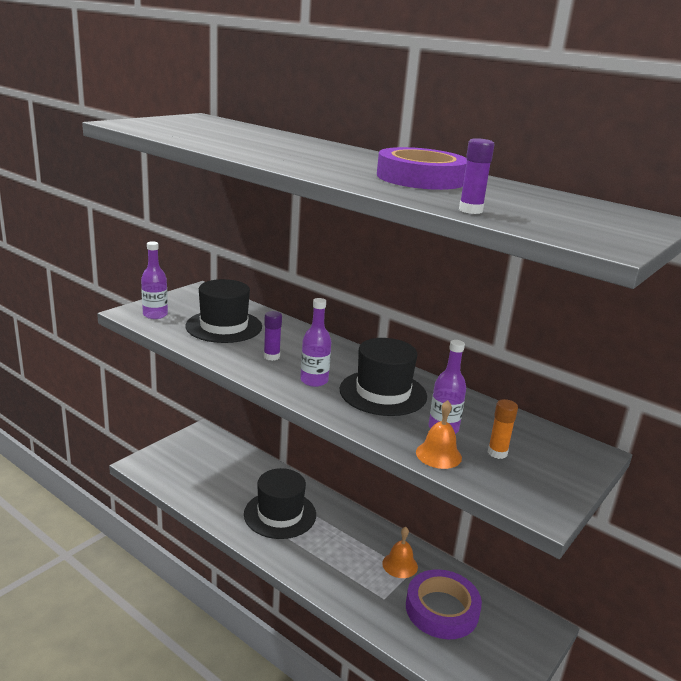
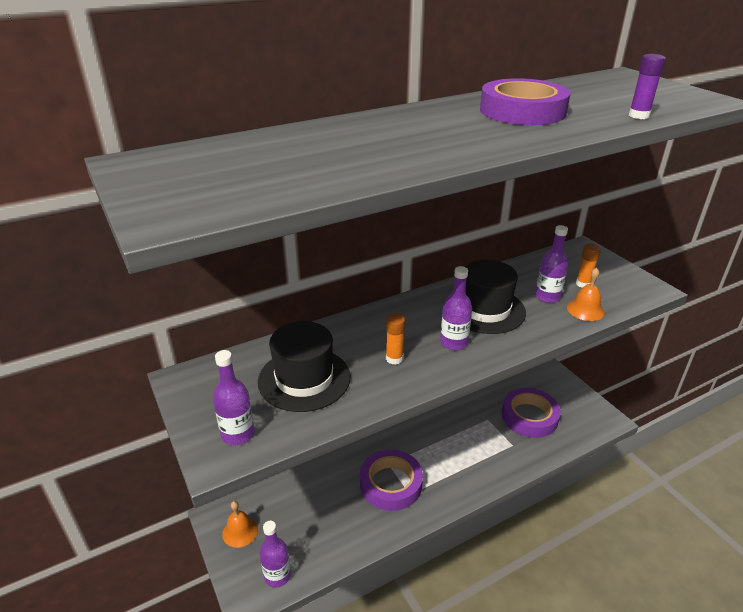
camera: 65 degrees left, 10 degrees up
(162, 473) = (277, 575): none -> purple bottle
(271, 356) = (394, 358): purple glue stick -> orange glue stick
(280, 514) = (391, 483): black hat -> purple tape
(400, 565) = (478, 423): orange bell -> orange bell (240, 531)

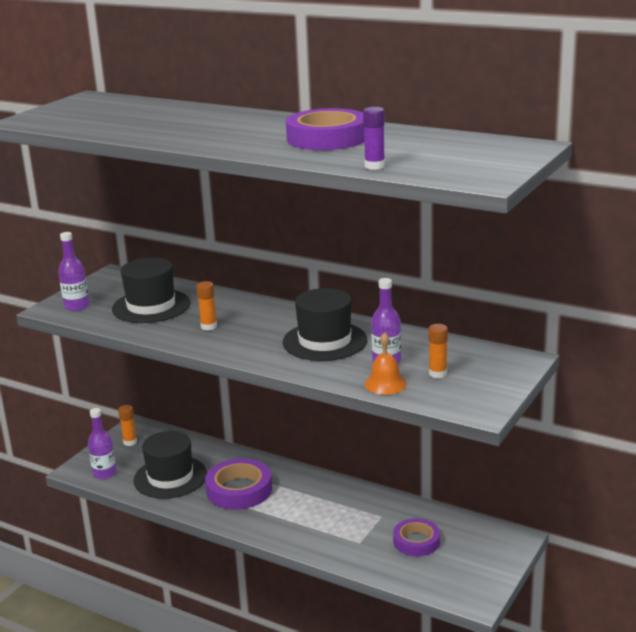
camera: 60 degrees right, 10 degrees down
(240, 531) = (130, 442): orange bell -> orange glue stick
(331, 524) = (170, 477): none -> black hat
(453, 342) = (256, 341): purple bottle -> none
(529, 416) = (416, 541): purple tape -> purple tape, size x0.65

